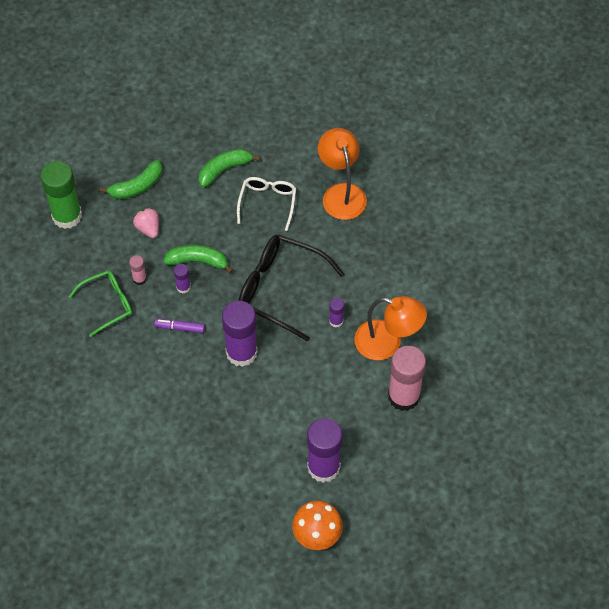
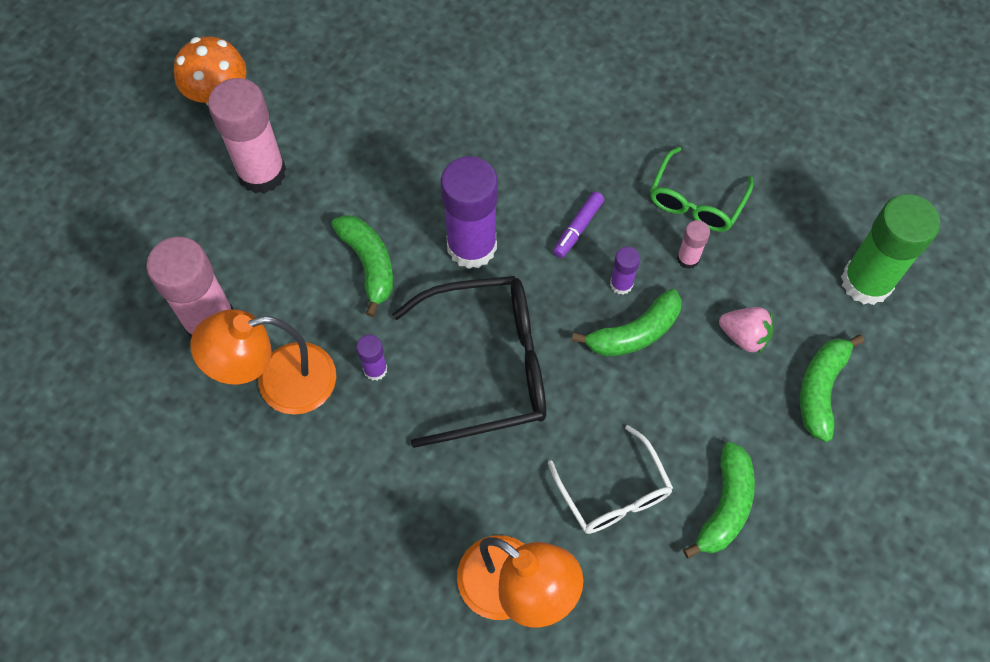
camera: 145 degrees right, 5 degrees up
(180, 328) = (577, 228): purple marker -> purple marker turned 150 degrees clockwise
(301, 376) = (369, 264): none -> green banana
(323, 467) = (262, 173): purple glue stick -> pink glue stick

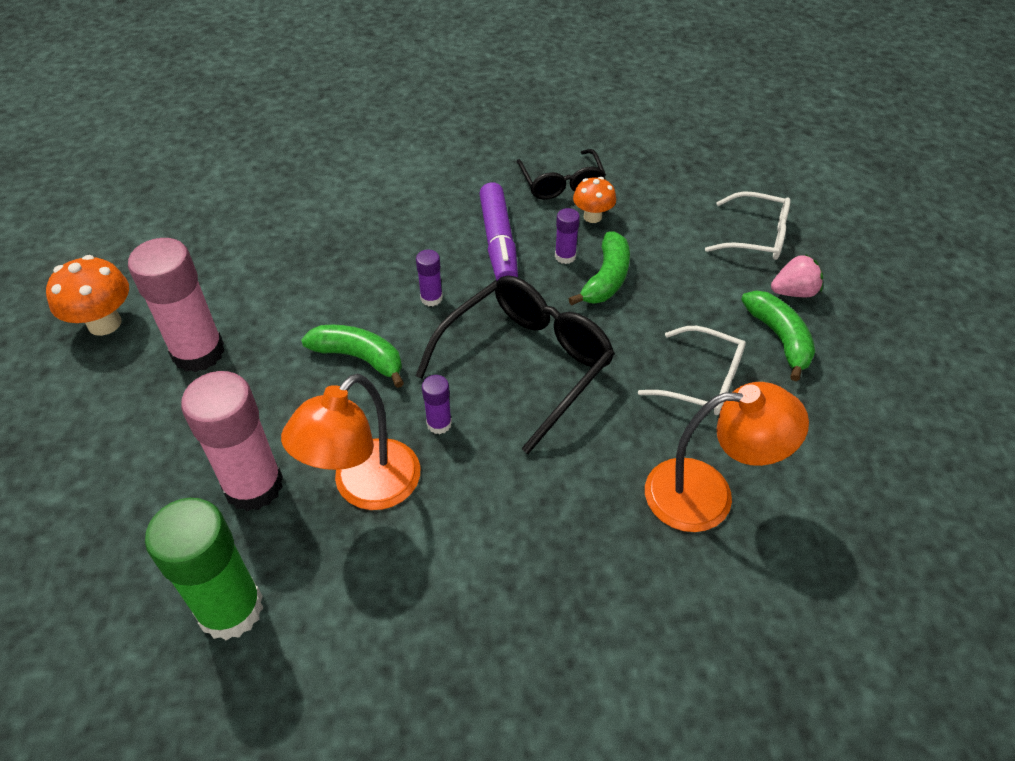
camera: 40 degrees left, 15 degrees down
(471, 246) = (431, 298): purple glue stick -> purple glue stick, size x0.46
(577, 228) = (498, 243): purple marker -> purple marker, size x1.79
(688, 258) = (592, 217): pink glue stick -> orange mushroom
(696, 201) = (561, 183): green glasses -> black glasses
(744, 336) = (677, 237): pink strawberry -> pink strawberry (793, 292)
(820, 390) = (756, 236): green banana -> white glasses
(866, 282) = (714, 166): green glue stick -> green glue stick (231, 609)

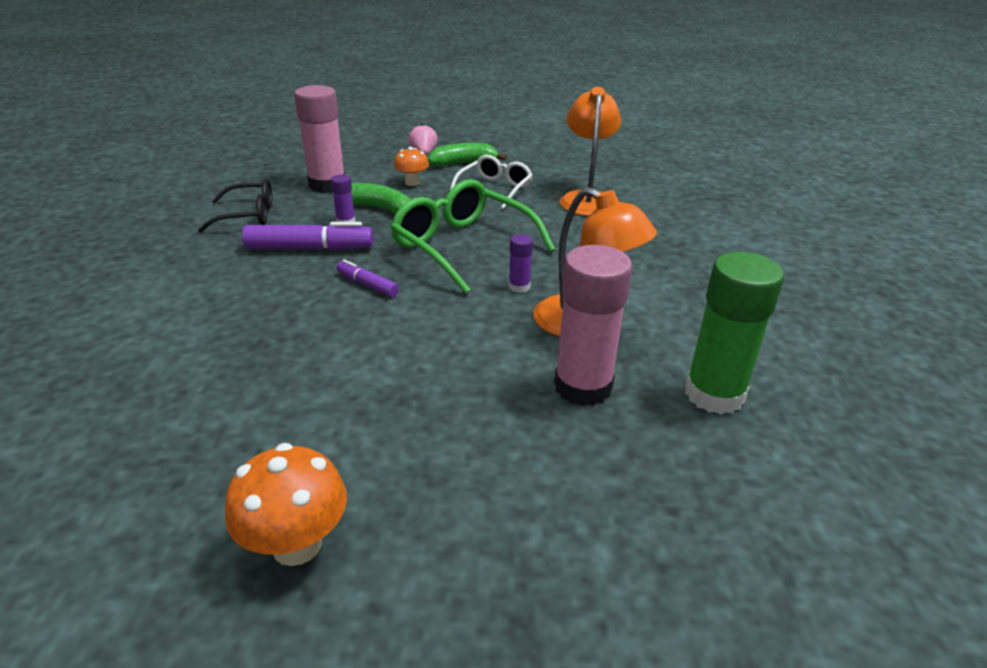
camera: 85 degrees left, 15 degrees down
(198, 352) = (388, 439): pink glue stick -> pink glue stick (327, 185)
(359, 358) = (432, 325): green banana -> none
(431, 298) = (367, 285): purple glue stick -> purple marker
(526, 364) = (462, 246): black glasses -> green glasses
(592, 217) = (303, 207): orange mushroom -> orange mushroom (412, 183)
(756, 236) = (364, 157): white glasses -> none

